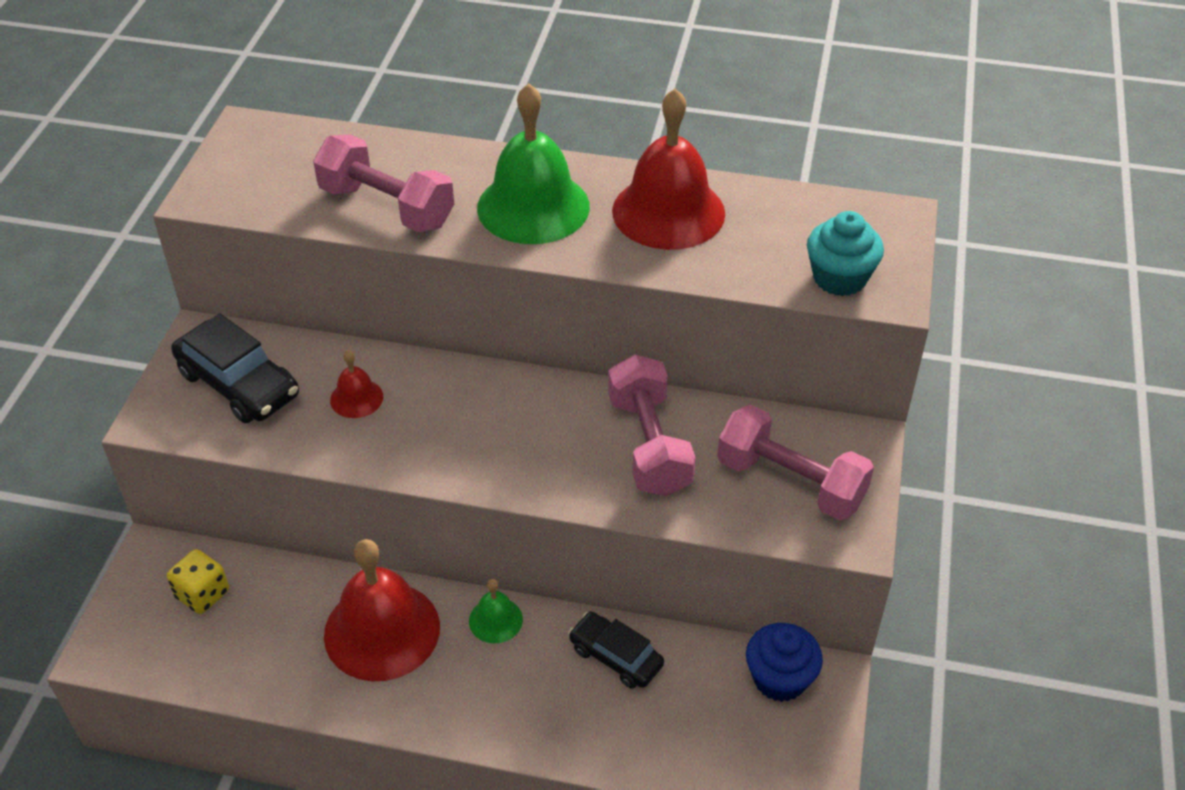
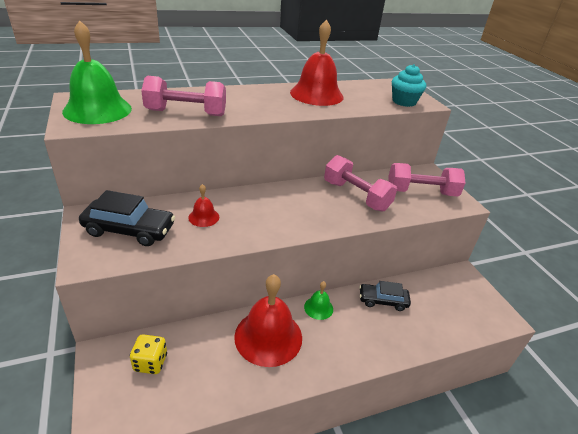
camera: 35 degrees left, 10 degrees down
(533, 207) = (258, 102): green bell -> green bell (97, 110)
(779, 678) = (449, 281): blue cupcake -> none

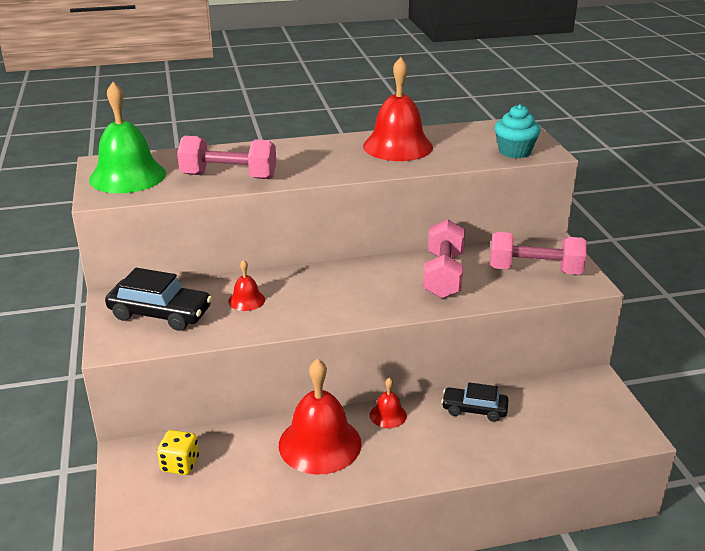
camera: 10 degrees right, 5 degrees down
(318, 308) = (388, 415): green bell -> red bell
(356, 196) = (443, 275): pink dumbbell -> pink dumbbell turned 45 degrees clockwise

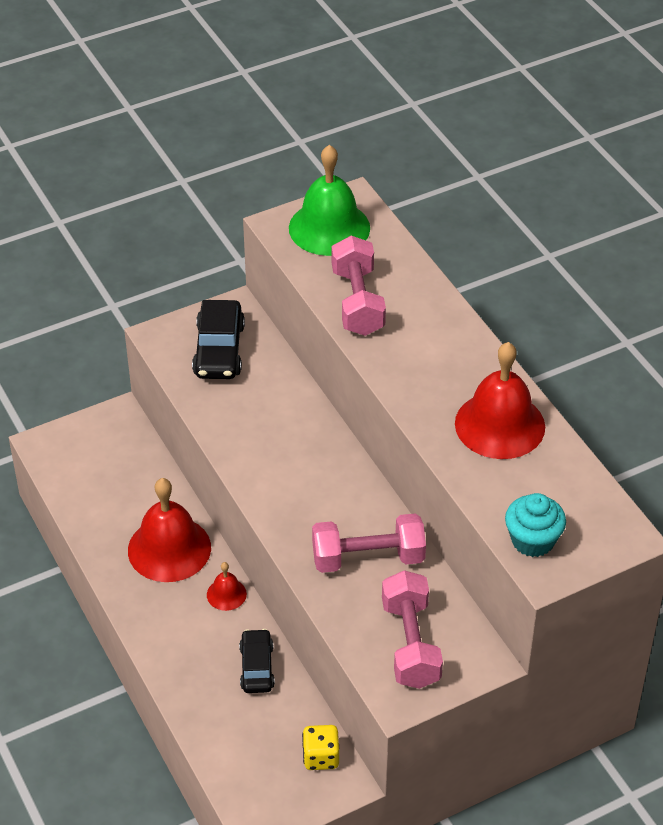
camera: 75 degrees right, 15 degrees up
(180, 464) = (116, 456): yellow dice -> yellow dice (321, 757)
(246, 300) = (262, 405): red bell -> none

